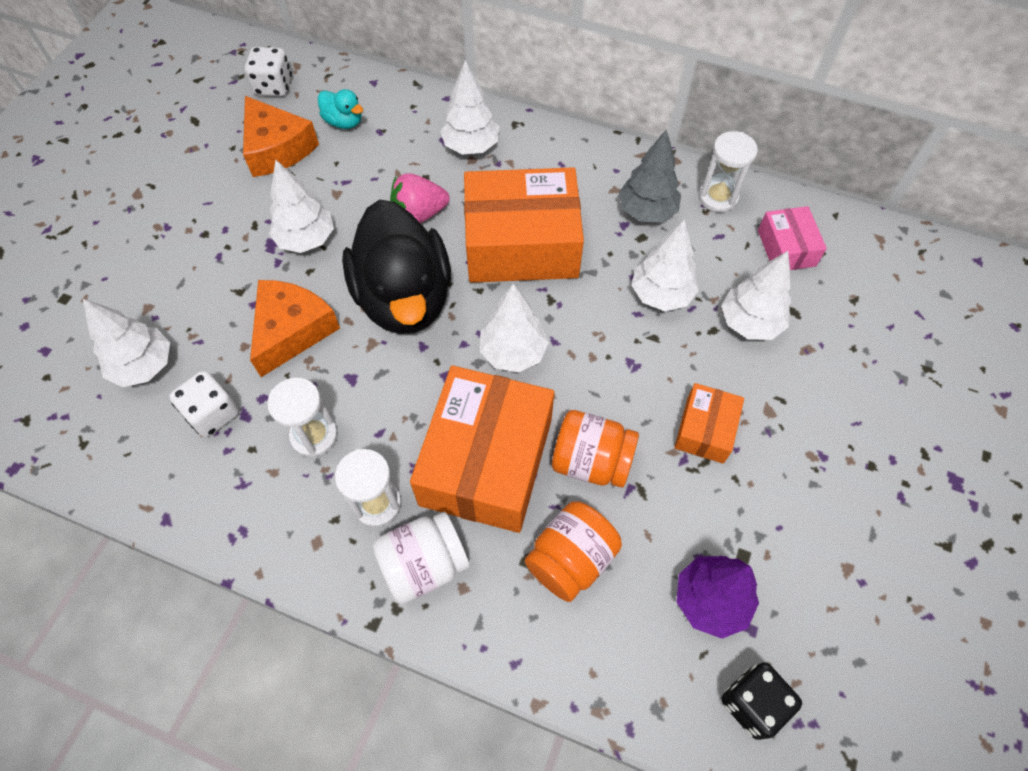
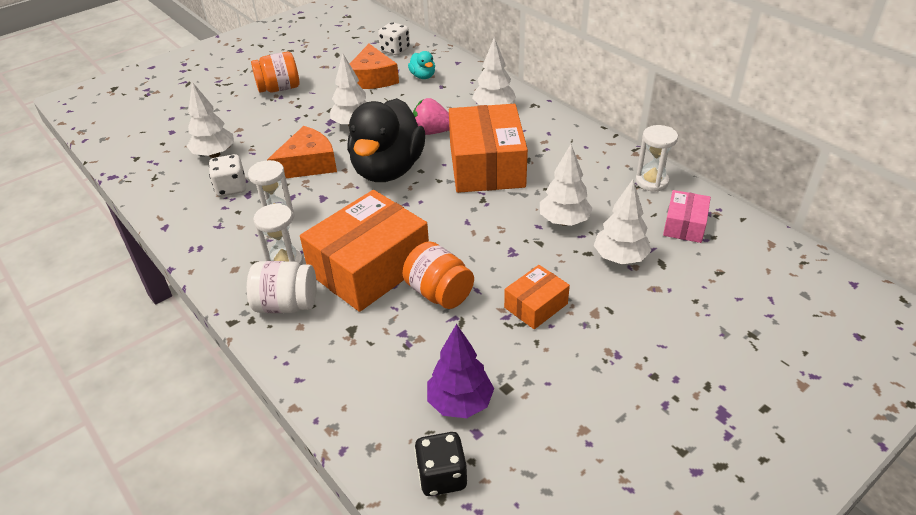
camera: 30 degrees right, 20 degrees down
(513, 352) = (434, 218): white tree -> none
(521, 244) = (486, 165): orange box -> orange box turned 60 degrees clockwise
(571, 559) = (381, 339): orange jar -> orange jar (279, 88)
(646, 211) = (590, 174): grey tree -> none

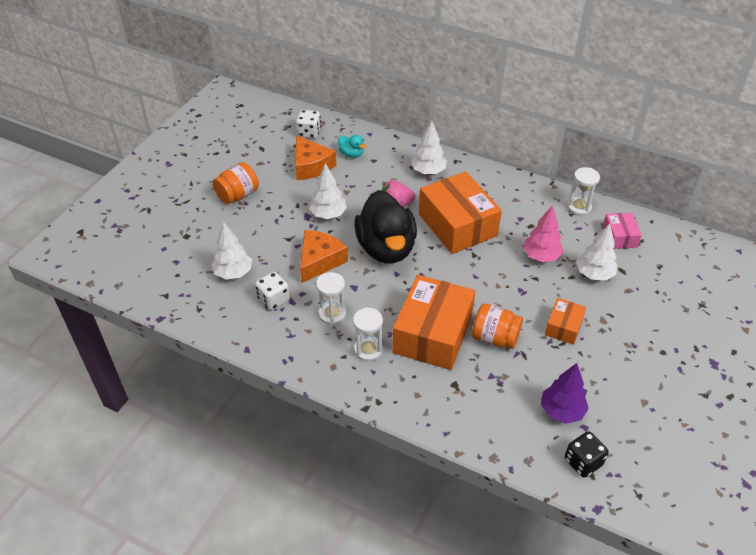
camera: 25 degrees left, 5 degrees up
(286, 304) = (395, 382): white jar -> none
(564, 221) = (541, 256): white tree -> pink tree

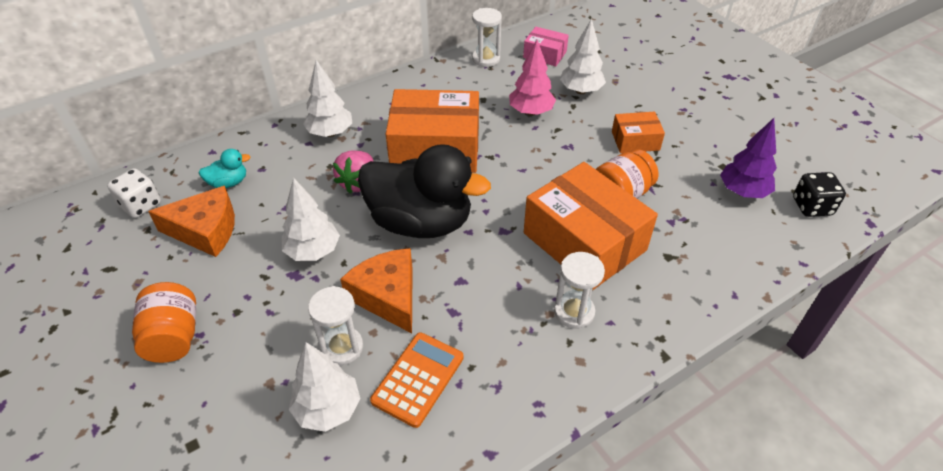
camera: 60 degrees left, 0 degrees up
(273, 299) = (418, 379): white dice -> orange calculator
(332, 314) = (491, 323): white hourglass -> white hourglass (342, 347)
(563, 327) = (635, 141): orange box -> orange box turned 60 degrees counterclockwise

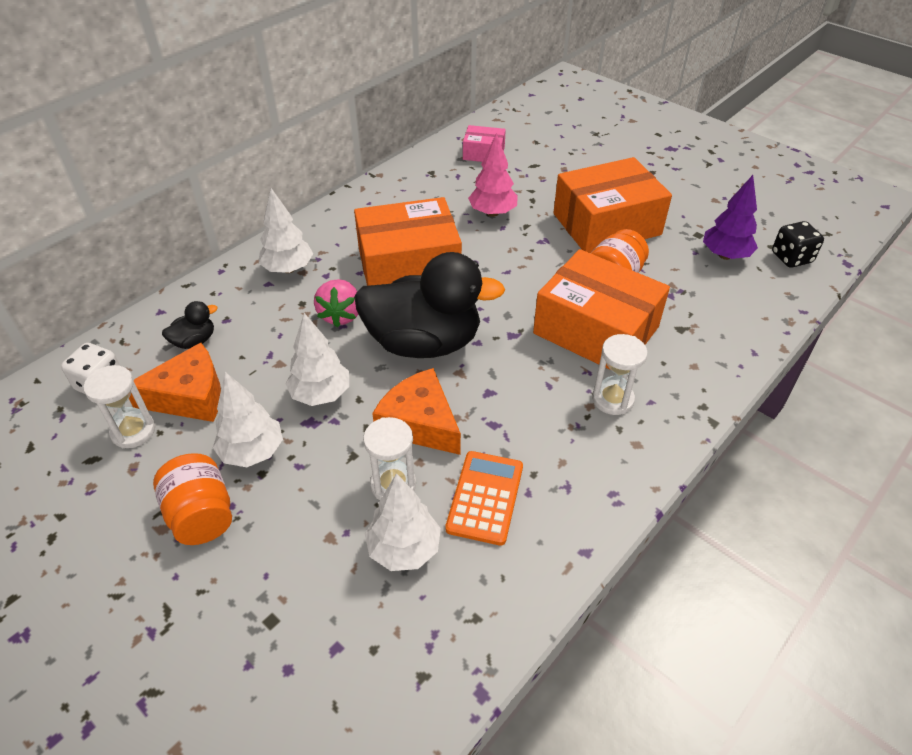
camera: 15 degrees left, 0 degrees up
(228, 183) = (194, 341): turquoise duck -> black duck
(486, 59) = (425, 167): white hourglass -> white hourglass (133, 431)
(580, 91) = (534, 184): white tree -> white tree (252, 452)
(635, 141) = (606, 224): orange box -> orange box, size x2.03

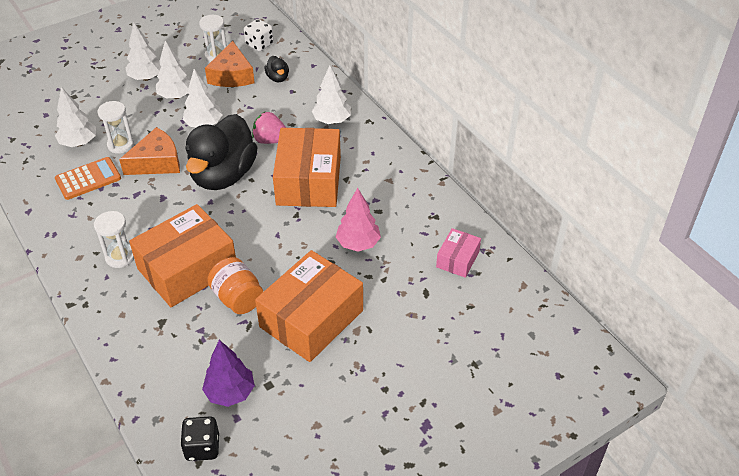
camera: 105 degrees right, 0 degrees up
(202, 515) = (146, 78): orange jar -> white tree
(485, 497) = (88, 179): orange calculator -> orange calculator turned 60 degrees counterclockwise
(606, 224) = (311, 318): orange box -> orange box turned 45 degrees clockwise

